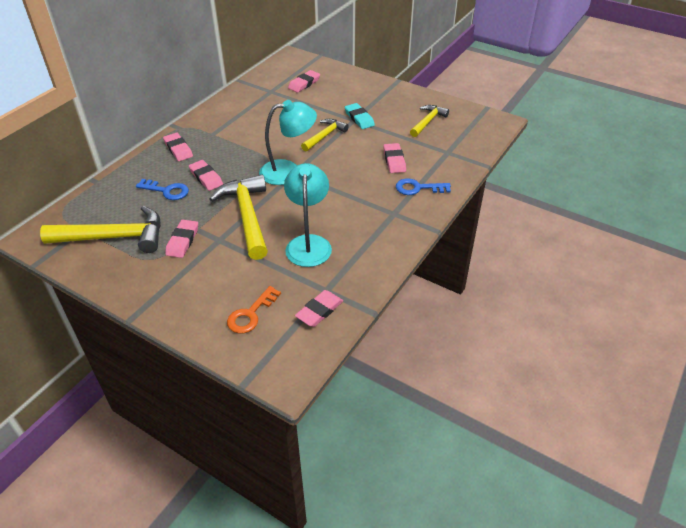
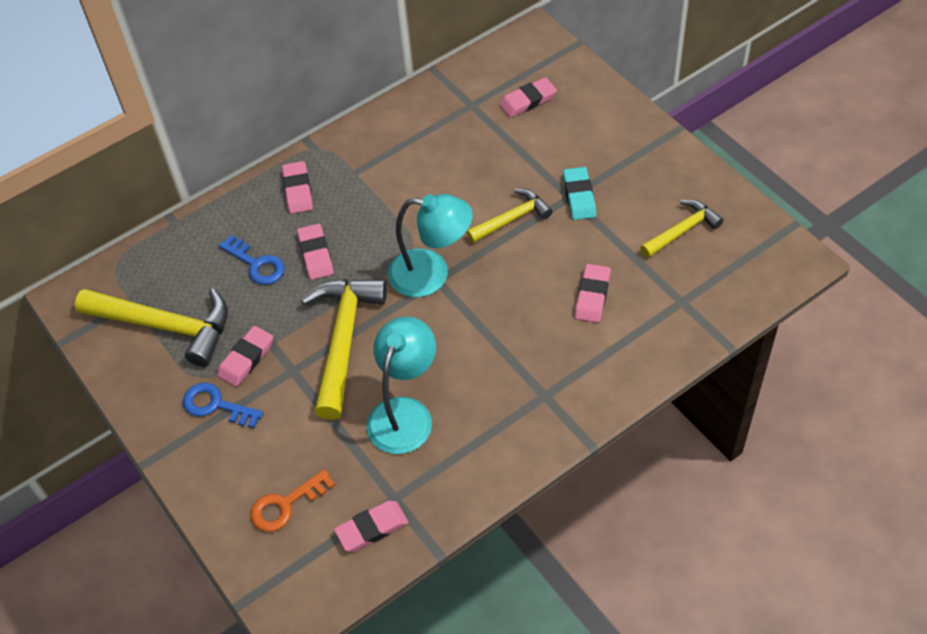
camera: 25 degrees right, 10 degrees up
(418, 188) = (602, 359): blue key -> blue key (216, 405)

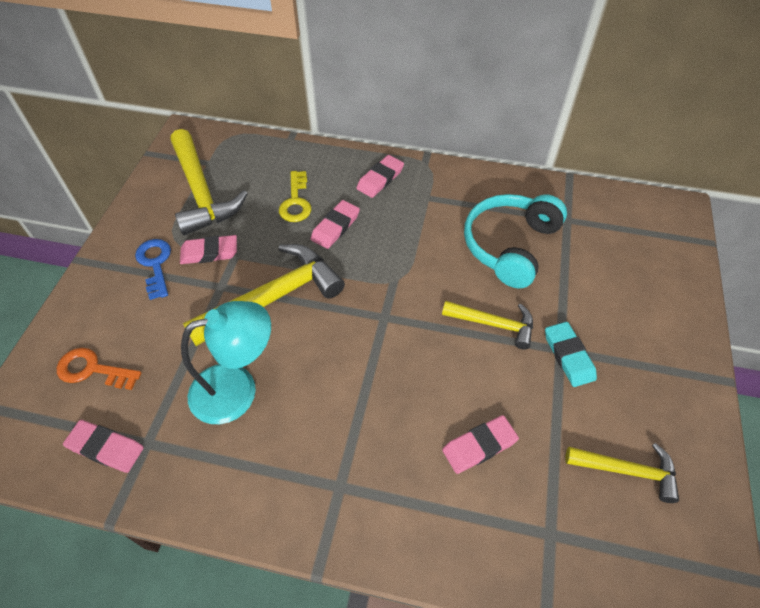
camera: 45 degrees right, 0 degrees up
(256, 264) = (296, 201): blue key -> yellow key
(431, 274) = (386, 309): turquoise lamp -> none
(457, 157) = (510, 246): none -> turquoise headphones
(527, 100) = (615, 251): pink eraser -> none
(579, 196) = (568, 356): turquoise eraser -> turquoise eraser turned 60 degrees counterclockwise

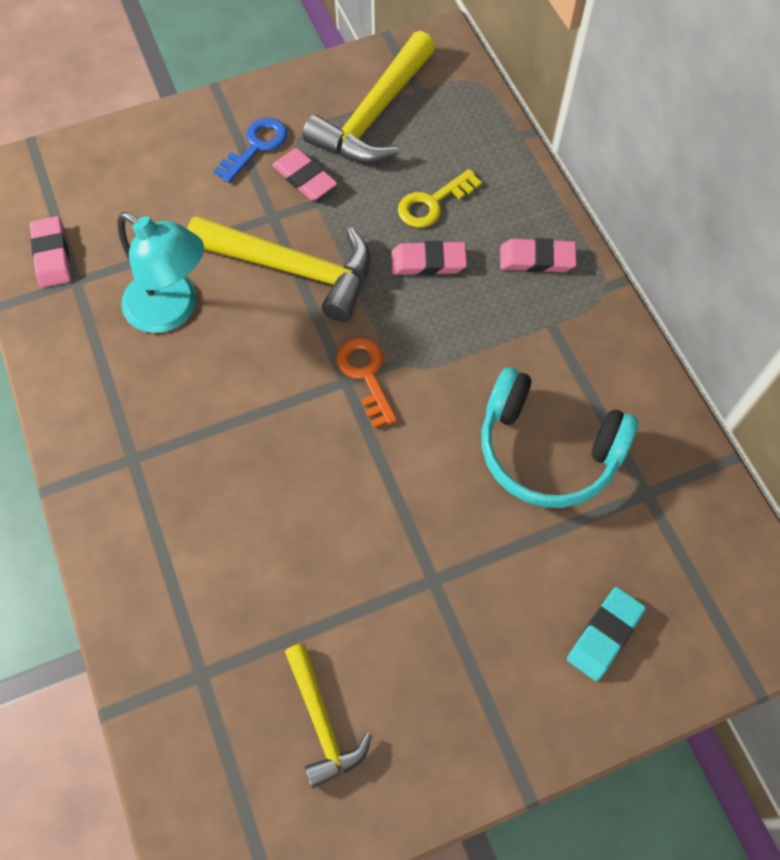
camera: 55 degrees right, 10 degrees up
(92, 370) = (114, 188): orange key -> orange key (366, 375)
(479, 446) = (254, 558): pink eraser -> none
(493, 324) = (416, 493): yellow hammer -> none
(510, 246) = (547, 450): turquoise headphones -> turquoise headphones turned 150 degrees counterclockwise
(568, 356) = (430, 593): turquoise eraser -> turquoise eraser (604, 635)

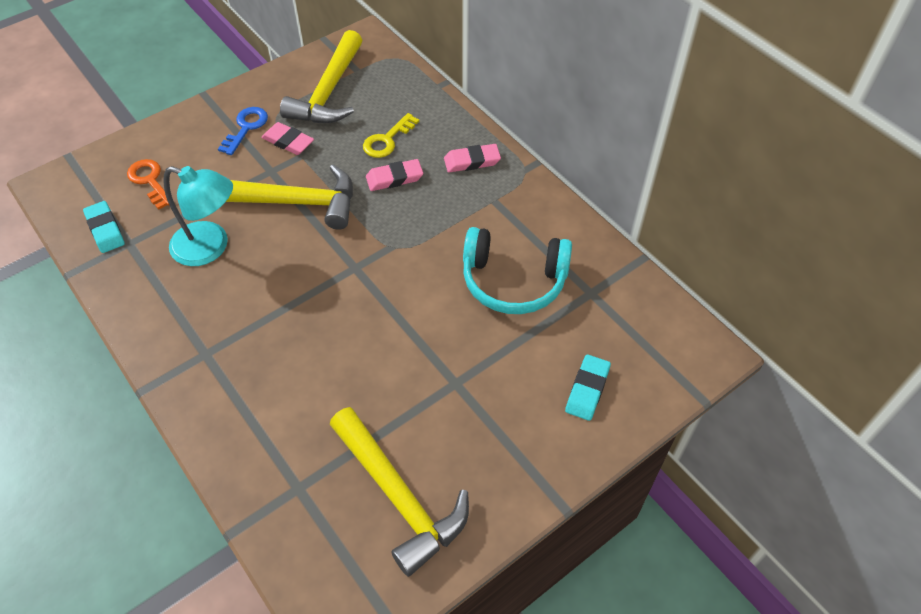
camera: 15 degrees left, 10 degrees down
(52, 255) = (105, 229): pink eraser -> turquoise eraser
(322, 721) = (399, 497): yellow hammer -> yellow hammer, size x1.74
(366, 375) = (369, 260): orange key -> orange key (150, 181)

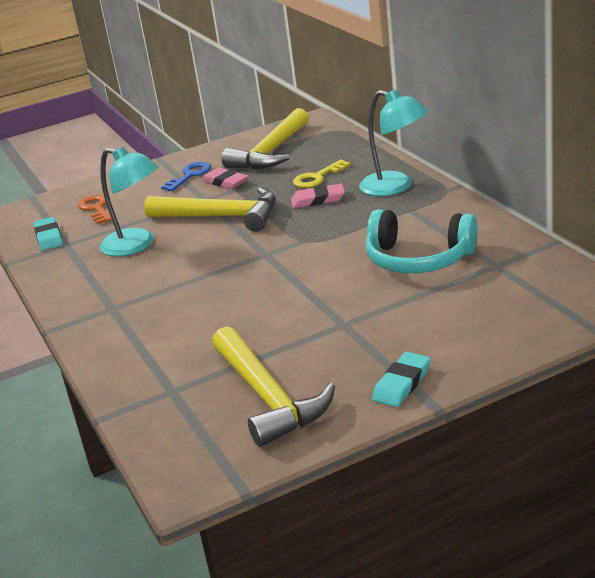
camera: 15 degrees right, 25 degrees down
(472, 161) = (395, 187): pink eraser -> turquoise lamp
(587, 389) = (478, 328): turquoise eraser -> turquoise eraser (402, 383)

